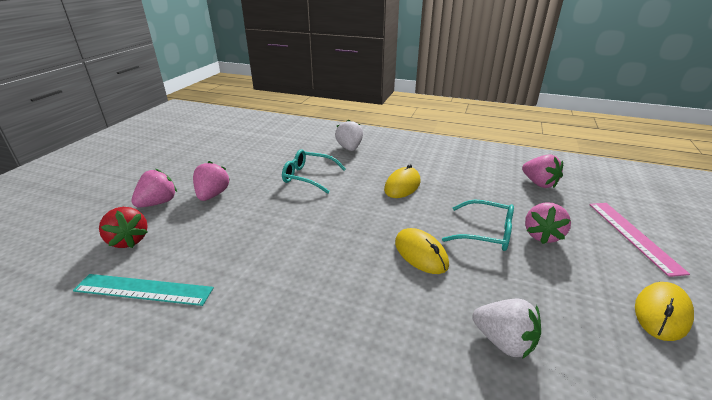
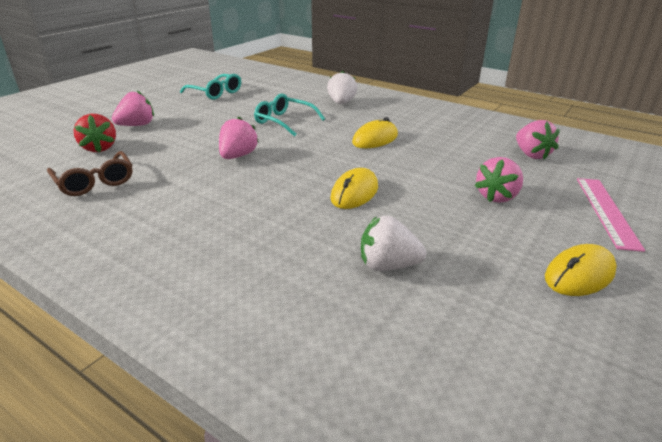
camera: 15 degrees right, 0 degrees up
(143, 290) = (95, 181): turquoise ruler -> brown glasses
(212, 195) = (187, 125): pink strawberry -> pink strawberry (238, 156)
(420, 253) = (354, 192): yellow mouse -> yellow mouse turned 45 degrees clockwise
(485, 233) = (435, 186): turquoise glasses -> turquoise glasses (215, 93)
(504, 341) = (388, 265): white strawberry -> white strawberry turned 135 degrees clockwise

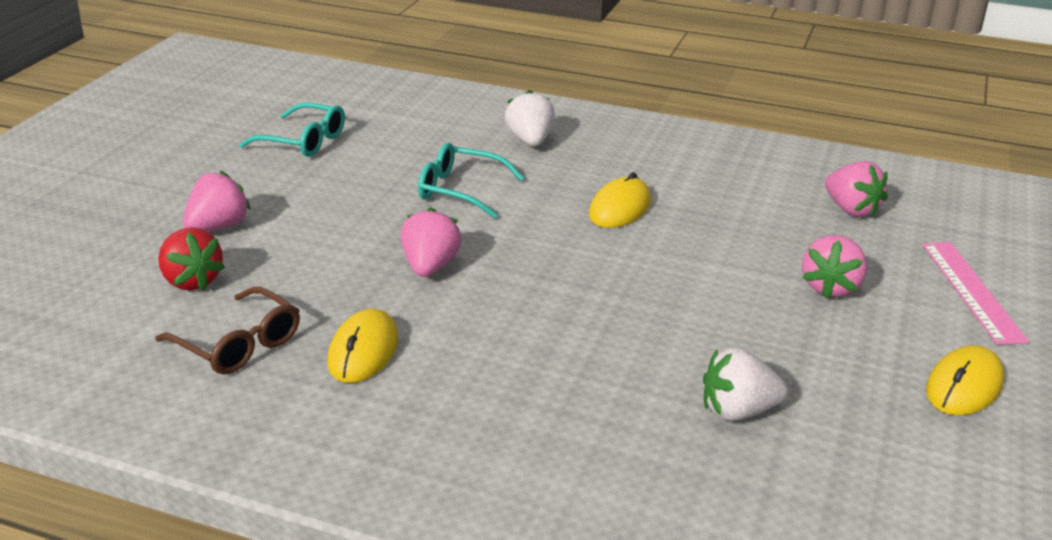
camera: 15 degrees left, 0 degrees up
(354, 192) = (639, 308): yellow mouse -> yellow mouse (363, 351)

